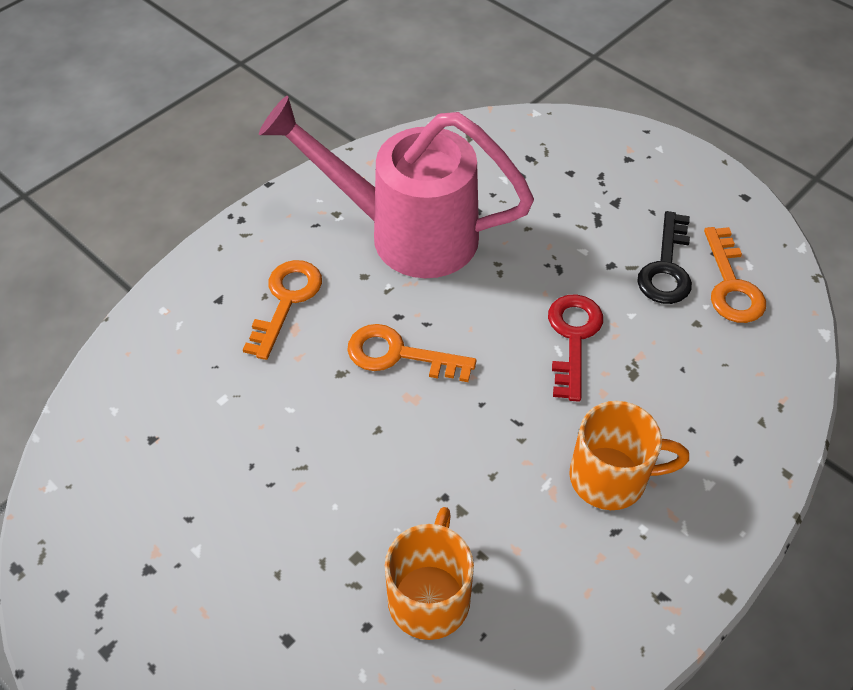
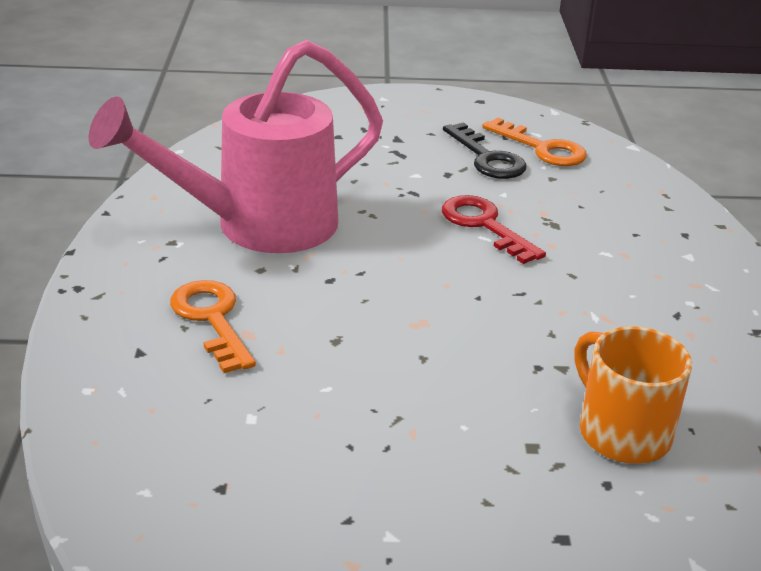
camera: 45 degrees left, 20 degrees down
(399, 355) = (368, 302): orange key -> none
(611, 477) = (629, 287): orange mug -> none

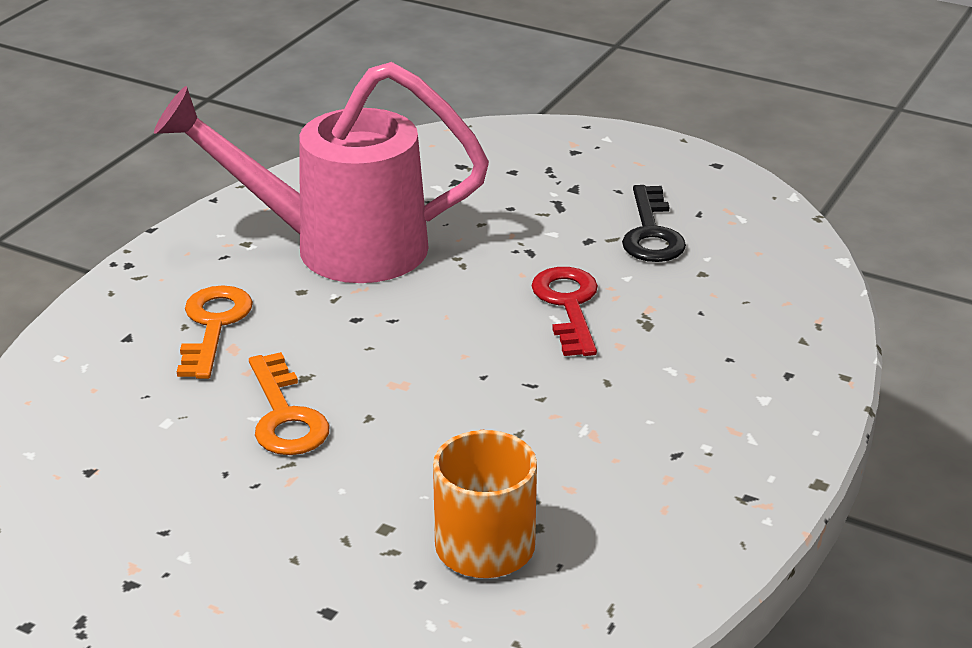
camera: 30 degrees right, 0 degrees up
(542, 148) = (728, 237): orange key -> orange key (285, 416)

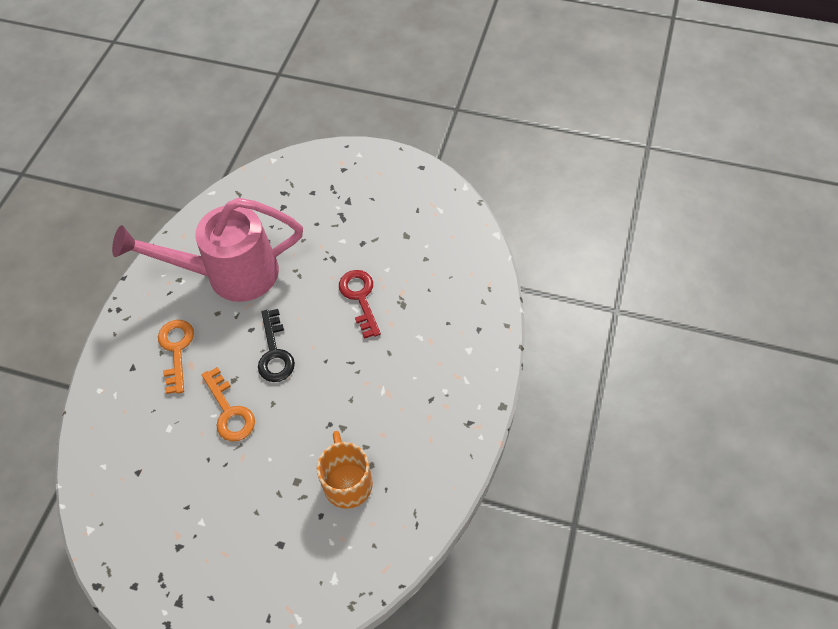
camera: 10 degrees left, 25 degrees up
(651, 233) = (394, 231): black key -> black key (275, 352)

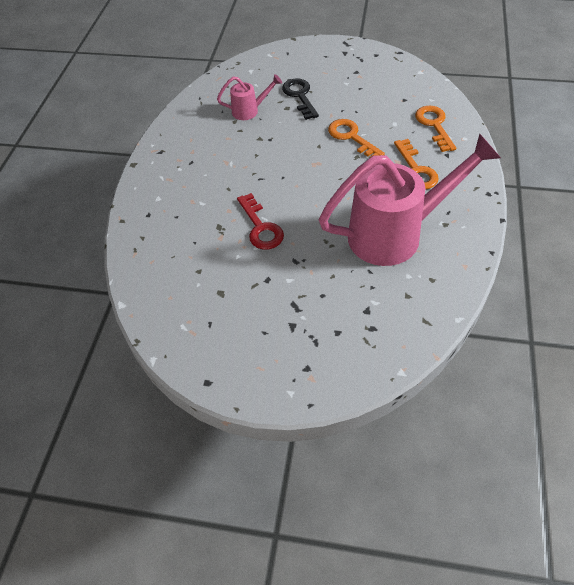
camera: 175 degrees right, 5 degrees down
(123, 416) = (434, 125): none -> orange key
(275, 352) = (328, 177): black key -> black key (300, 96)
(347, 482) = (250, 111): orange mug -> pink watering can

